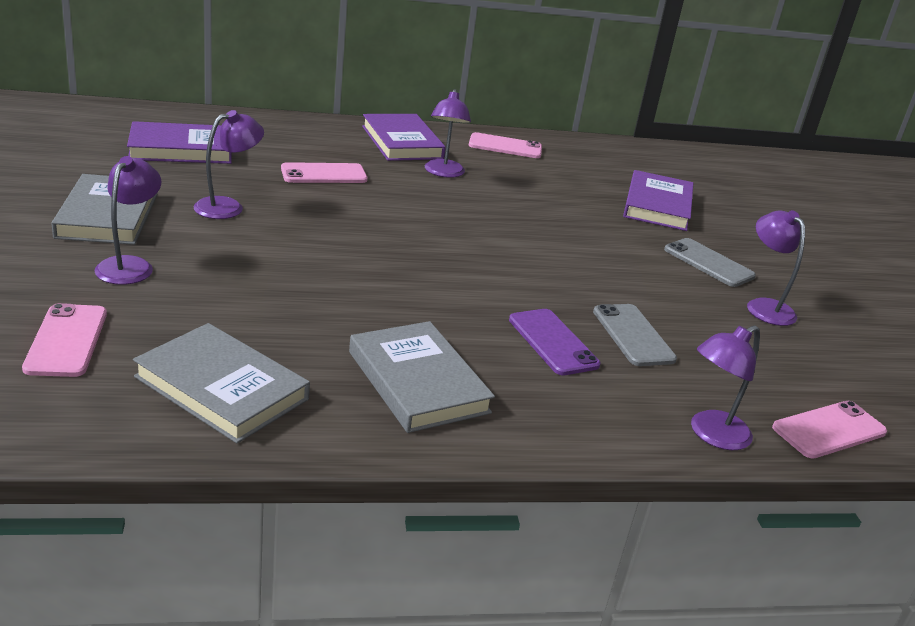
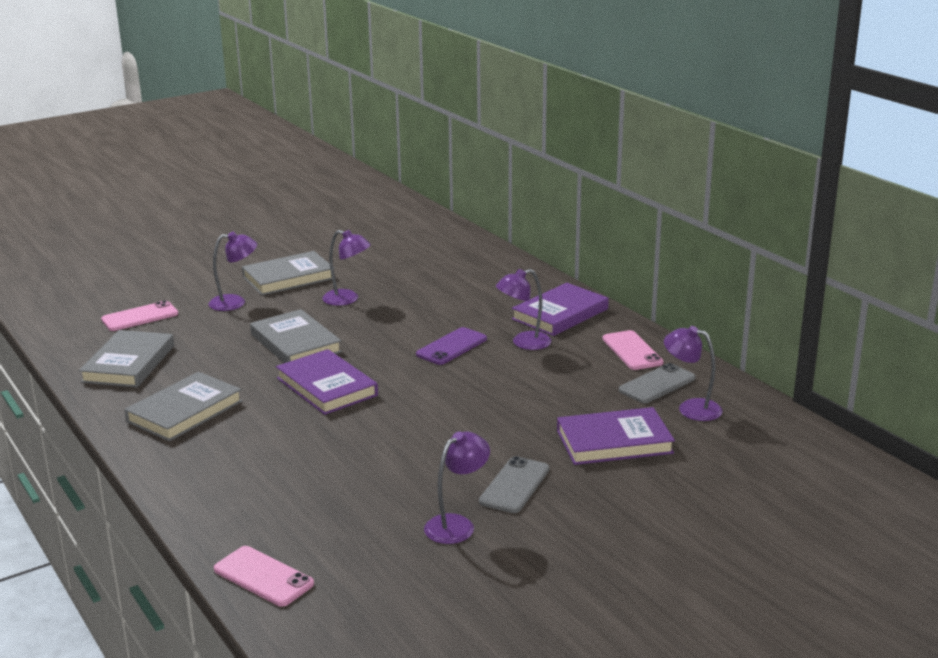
camera: 70 degrees right, 5 degrees down
(181, 149) = (415, 261): purple book -> purple book (327, 387)
(307, 265) = (295, 343): none -> grey book
(324, 174) = (447, 308): pink phone -> none
(553, 342) = (283, 443): purple phone -> purple phone (452, 347)
(633, 335) = (329, 471): grey phone -> grey phone (657, 384)
(711, 435) = (211, 524): purple lamp -> purple lamp (691, 408)

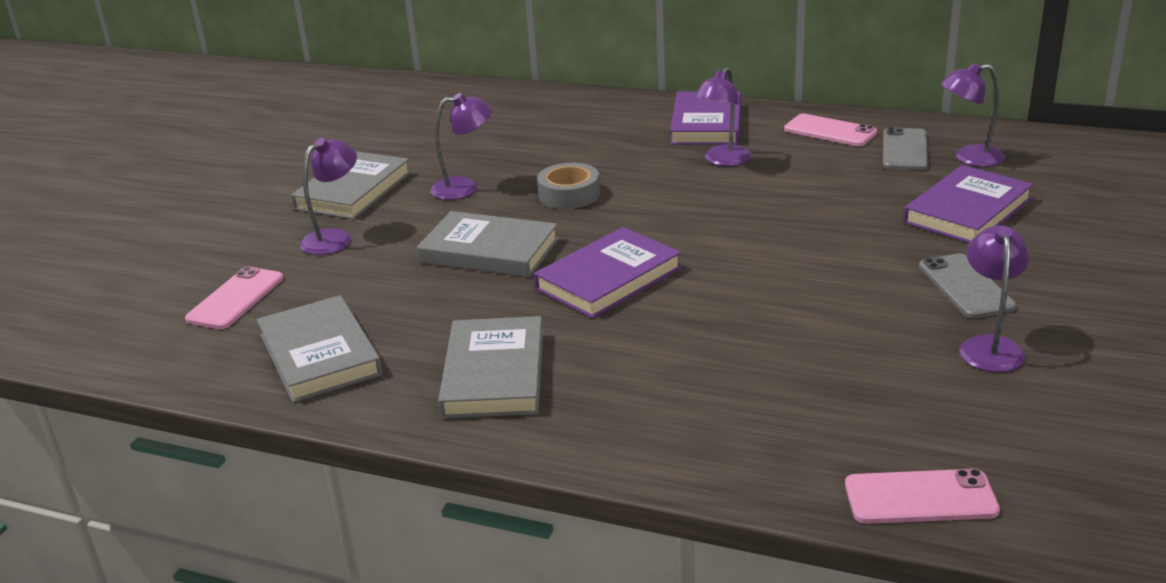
camera: 35 degrees left, 5 degrees up
(327, 387) = (608, 278): purple book -> purple book turned 60 degrees counterclockwise
(395, 327) = (569, 194): none -> grey tape
(452, 347) = (662, 190): purple phone -> none

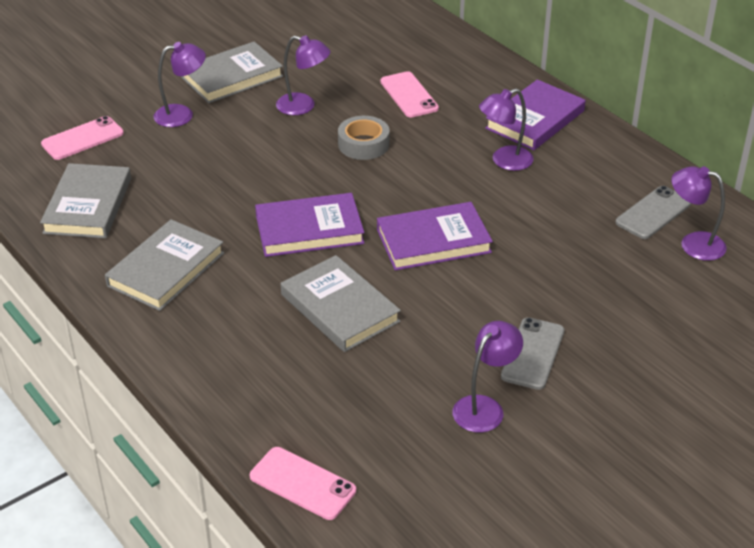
camera: 30 degrees right, 10 degrees up
(489, 251) = (261, 170): grey book -> grey book (339, 308)
(830, 131) = (619, 168): pink phone -> pink phone (409, 95)
(967, 211) = (623, 291): purple book -> purple book (433, 241)

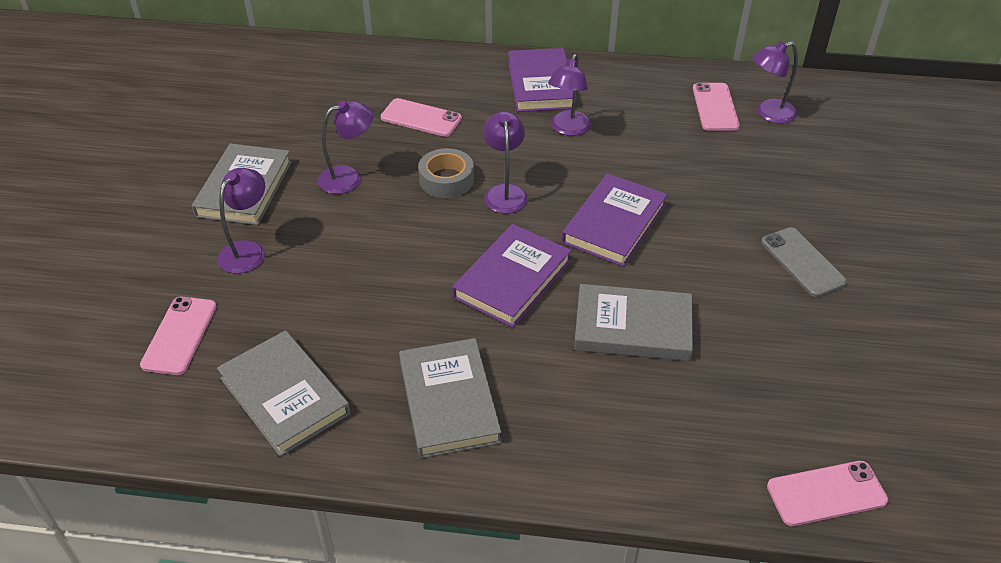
camera: 45 degrees left, 5 degrees up
(484, 407) = (837, 326): purple lamp -> purple lamp (505, 192)
(653, 213) = (715, 107): grey phone -> pink phone

